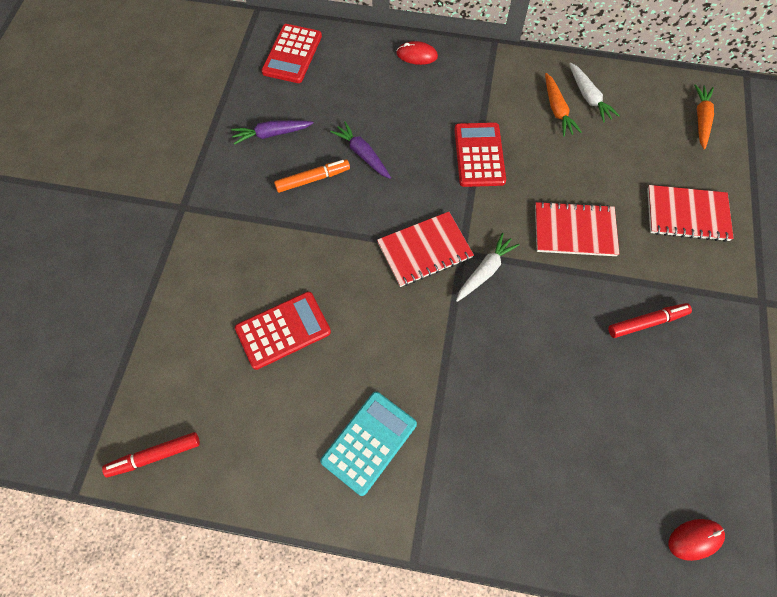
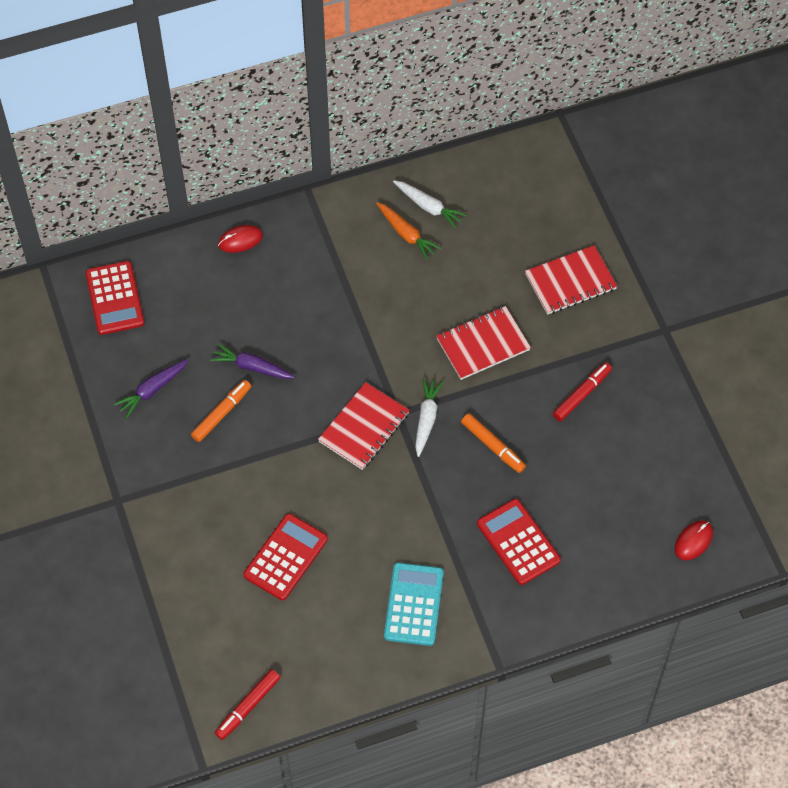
camera: 30 degrees left, 5 degrees down
(479, 155) = (360, 314): red calculator -> red calculator (518, 542)
(533, 327) = (493, 446): none -> orange marker
(701, 119) = (540, 181): orange carrot -> none

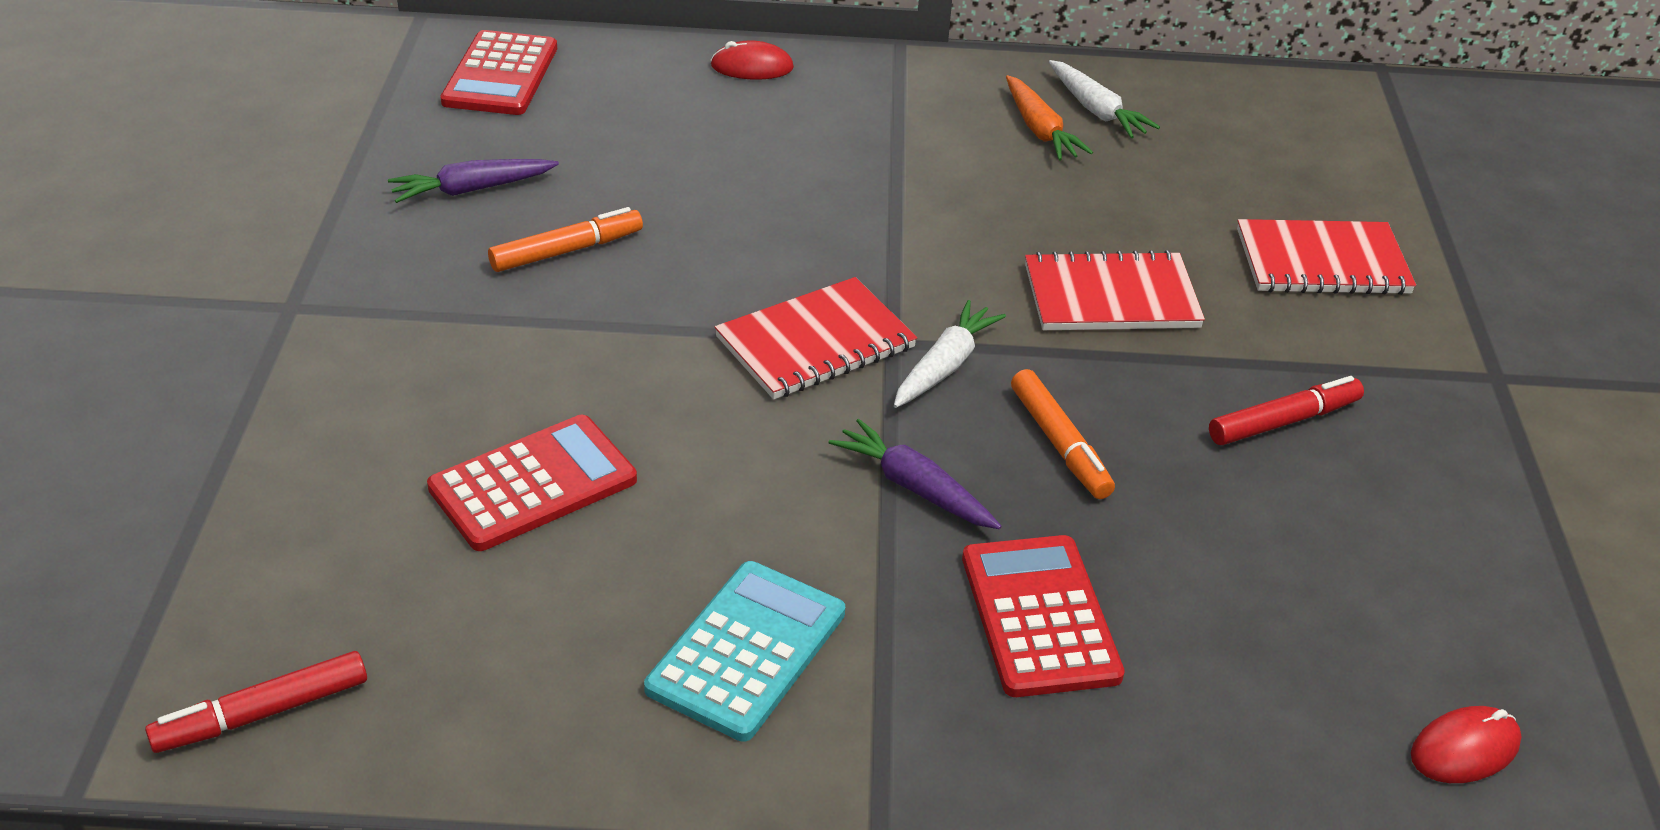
camera: 20 degrees right, 20 degrees down
(252, 367) = (664, 210): purple carrot -> purple carrot (914, 487)

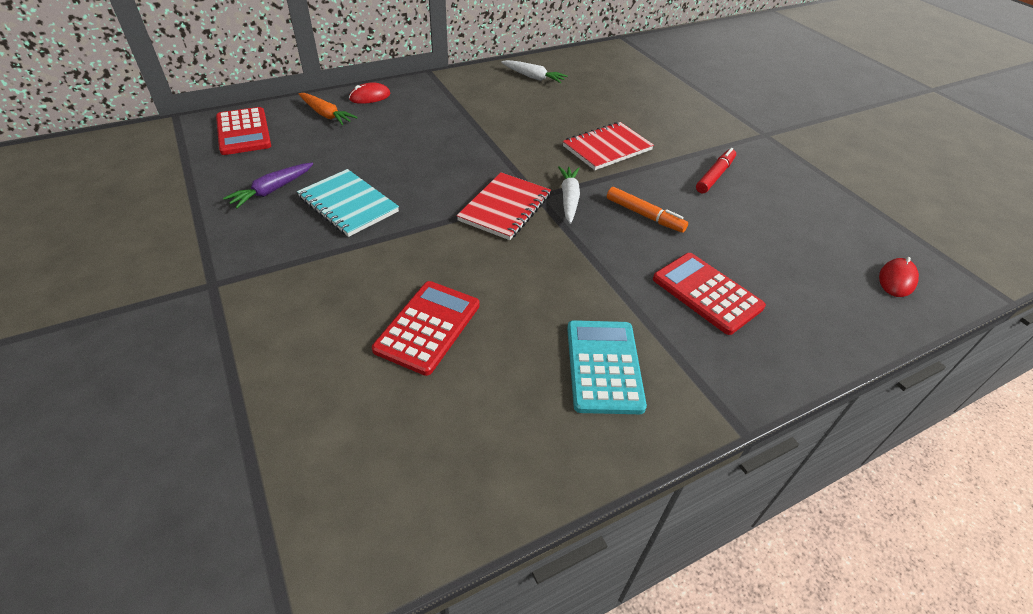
camera: 30 degrees left, 5 degrees up
(262, 713) = (379, 531): red marker -> none
(567, 251) = (348, 204): orange marker -> turquoise notebook
(914, 487) = (605, 257): purple carrot -> none
(1040, 130) = (518, 90): orange carrot -> orange carrot (326, 114)
(1322, 262) = (669, 111): red notebook -> none

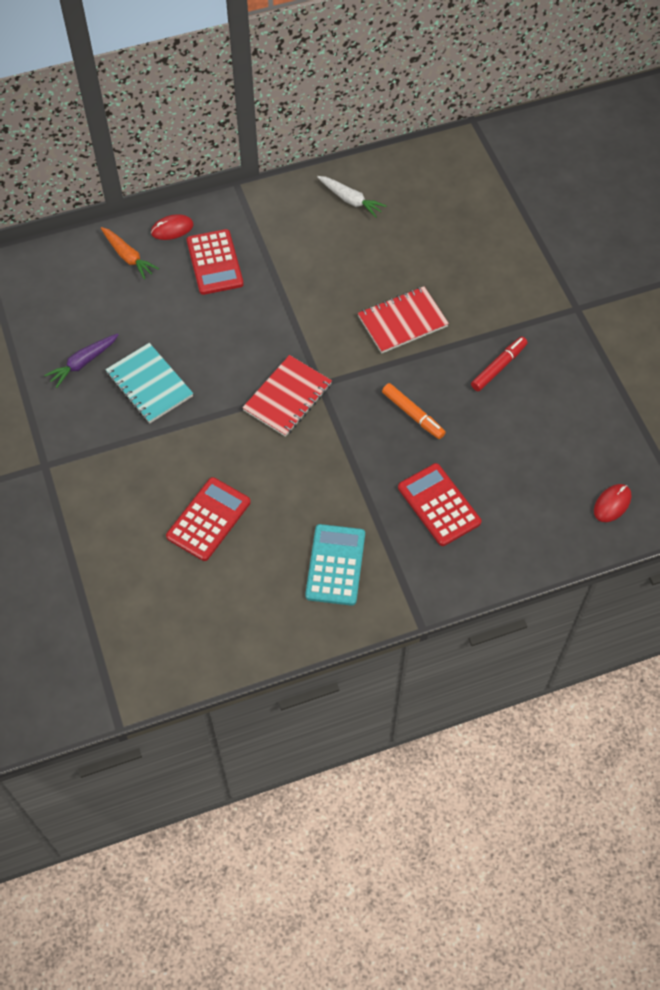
camera: 10 degrees right, 15 degrees up
(243, 132) = (51, 280): red calculator -> red calculator (215, 262)
(569, 199) = (348, 389): white carrot -> none

